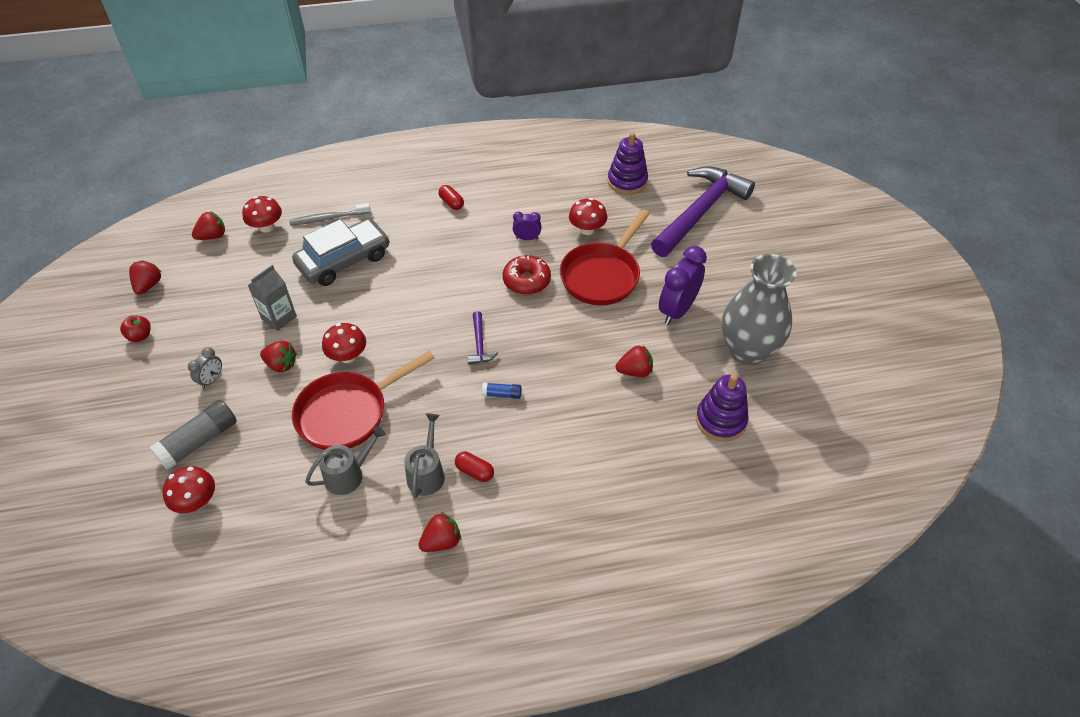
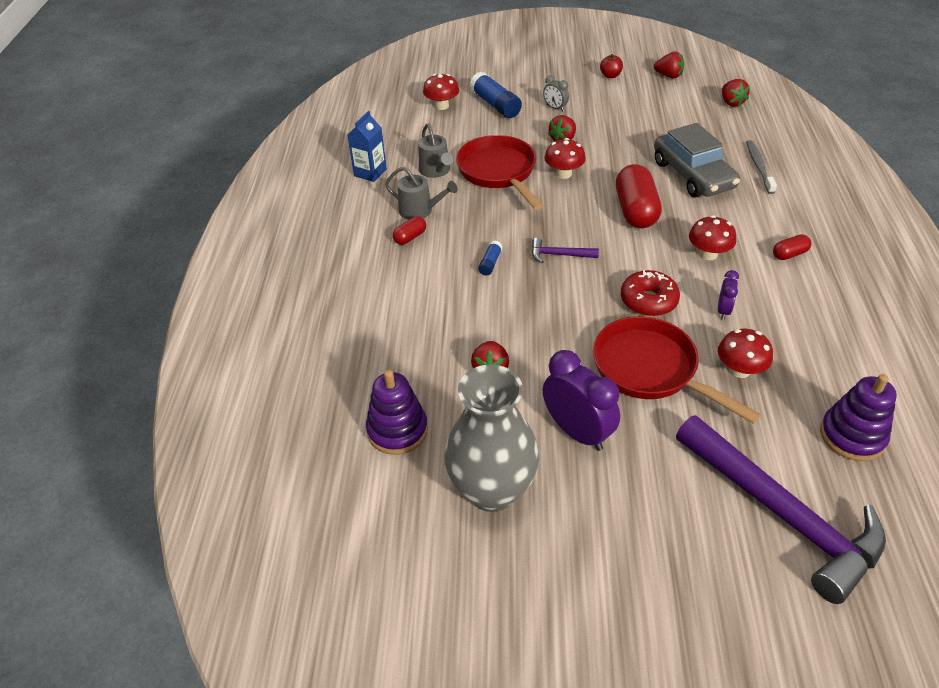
camera: 105 degrees right, 5 degrees down
(199, 441) = (495, 105): grey glue stick -> blue glue stick
(266, 227) = (744, 131): red mushroom -> red mushroom (708, 254)
(279, 317) = (619, 138): grey carton -> none
(356, 546) = (370, 172): none -> blue carton
(405, 296) = (636, 210): none -> red capsule
(441, 541) = (352, 214): red strawberry -> none

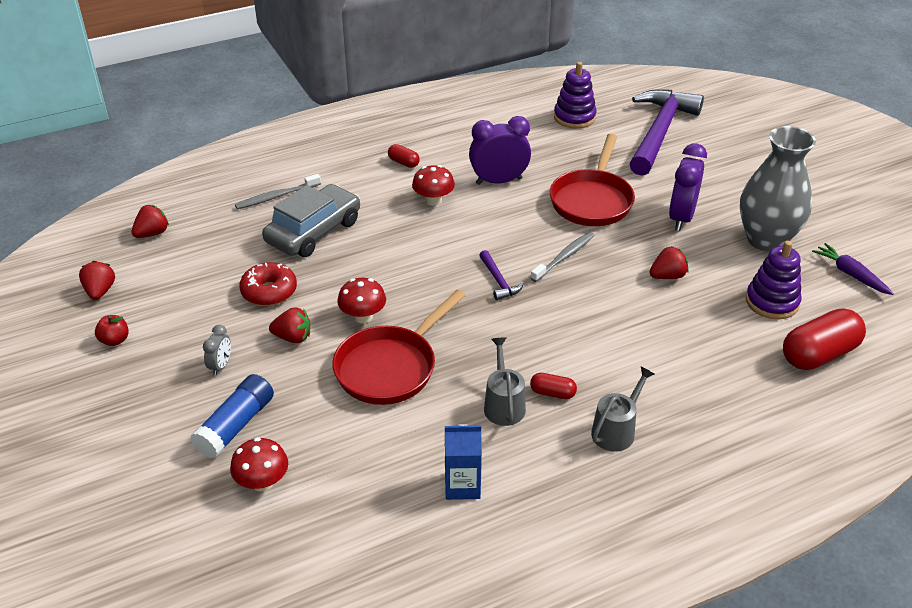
camera: 120 degrees left, 5 degrees down
(383, 534) = (850, 274): none -> purple carrot
(436, 171) = (420, 423): grey watering can -> grey watering can (616, 431)
(490, 263) = (545, 320): blue glue stick -> none
(566, 308) = (564, 257): none -> grey toothbrush
(636, 210) = (397, 252): red capsule -> red capsule (819, 354)
(648, 301) = (518, 218): red donut -> red donut (269, 291)
(723, 310) = (499, 181): purple clock -> purple clock, size x1.97
(739, 370) = (556, 164): red mushroom -> none

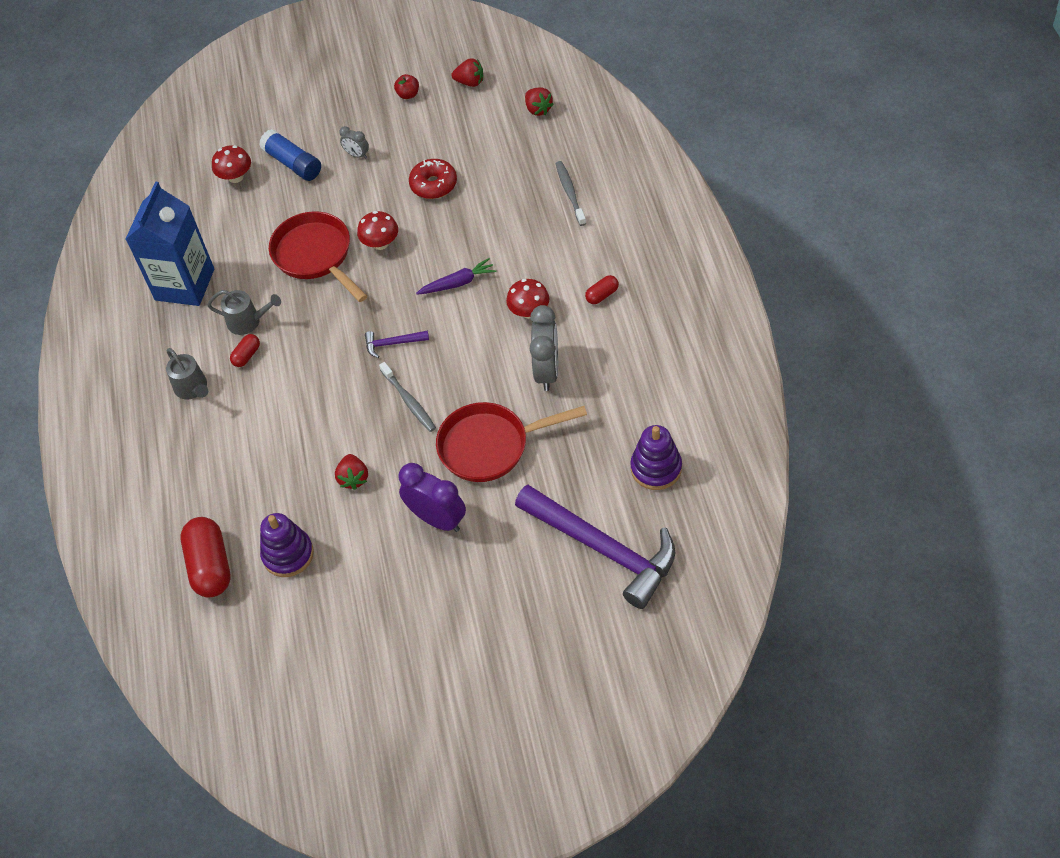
camera: 110 degrees right, 15 degrees up
(293, 337) = (372, 198): red strawberry -> none
(313, 231) = (507, 217): grey car -> none
(462, 485) = (184, 284): blue carton -> blue carton, size x1.93
(499, 181) = (547, 371): purple clock -> grey clock
(592, 200) = (490, 446): red pan -> red pan turned 45 degrees counterclockwise
(766, 239) = (377, 586): grey vase -> none
(850, 274) = (300, 643): purple carrot -> purple carrot (458, 283)

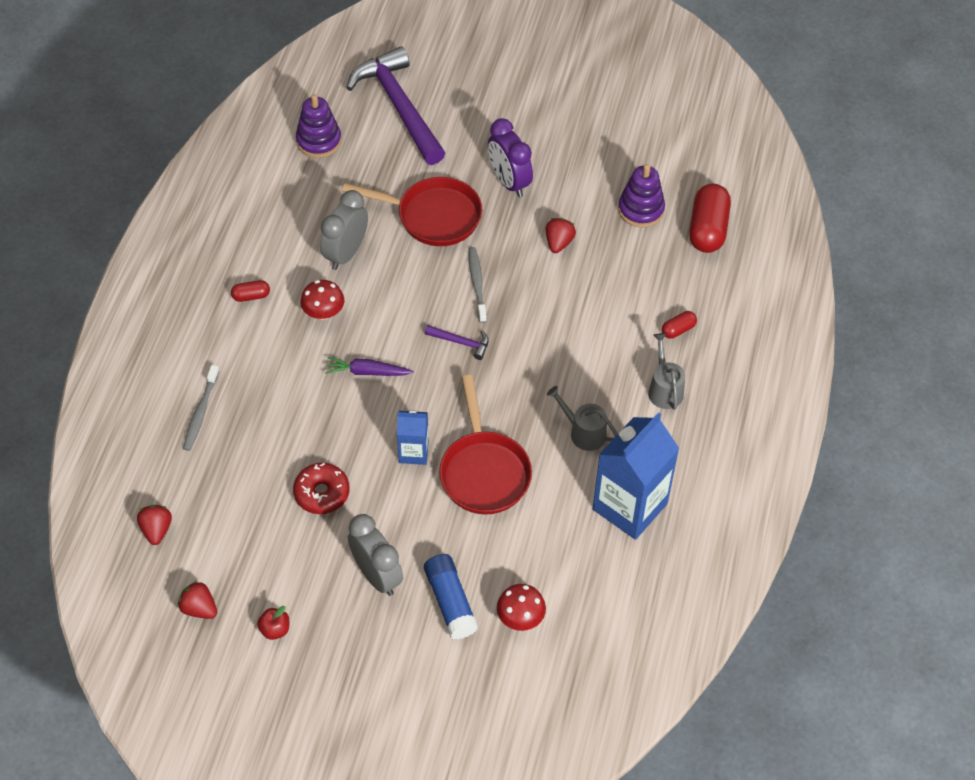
camera: 160 degrees left, 0 degrees up
(247, 355) = (600, 397): red capsule -> red capsule (678, 330)
(357, 155) = (377, 575): grey clock -> grey clock, size x1.97
(380, 243) = (413, 452): red mushroom -> blue carton

